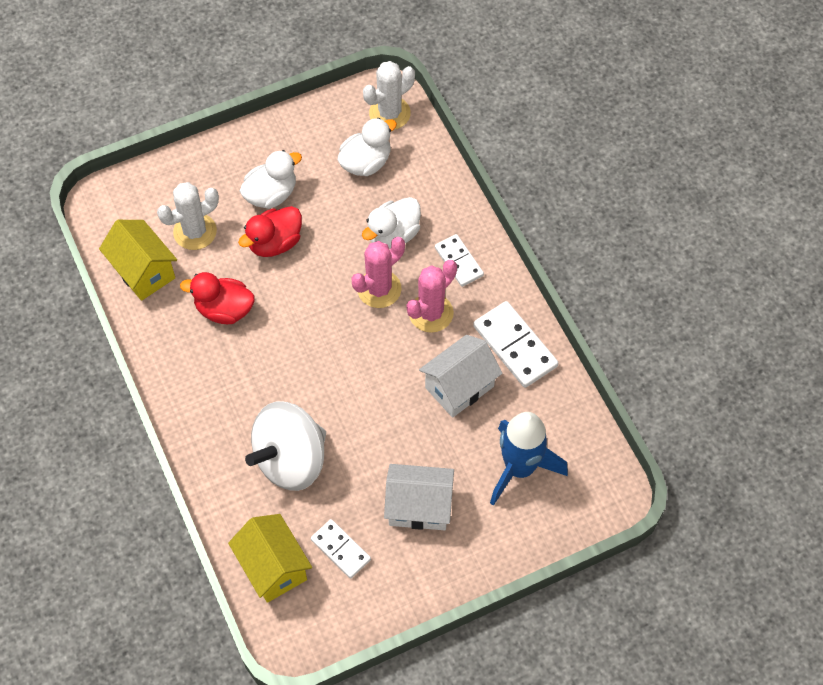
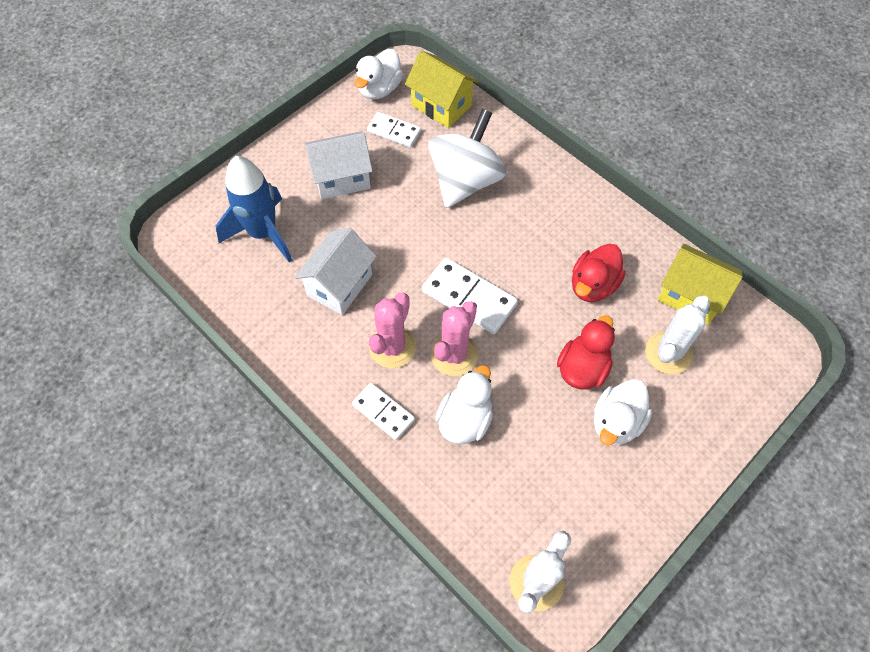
camera: 160 degrees right, 0 degrees up
(224, 309) = (593, 285): red duck -> red duck turned 135 degrees clockwise
(366, 163) = (533, 500): white duck -> white duck (379, 89)
(515, 346) = (297, 341): white domino -> white domino (469, 298)

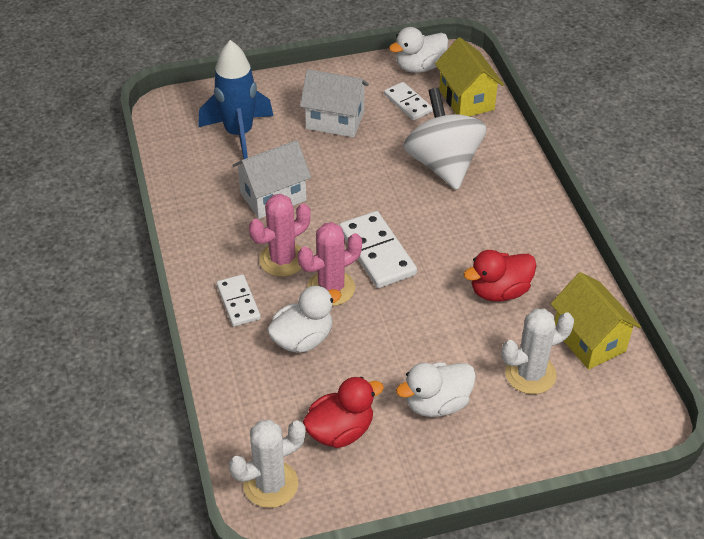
camera: 30 degrees right, 15 degrees down
(465, 181) = (443, 164): white spinning top -> white spinning top turned 75 degrees counterclockwise
(582, 368) = (438, 349): red duck -> red duck (340, 431)

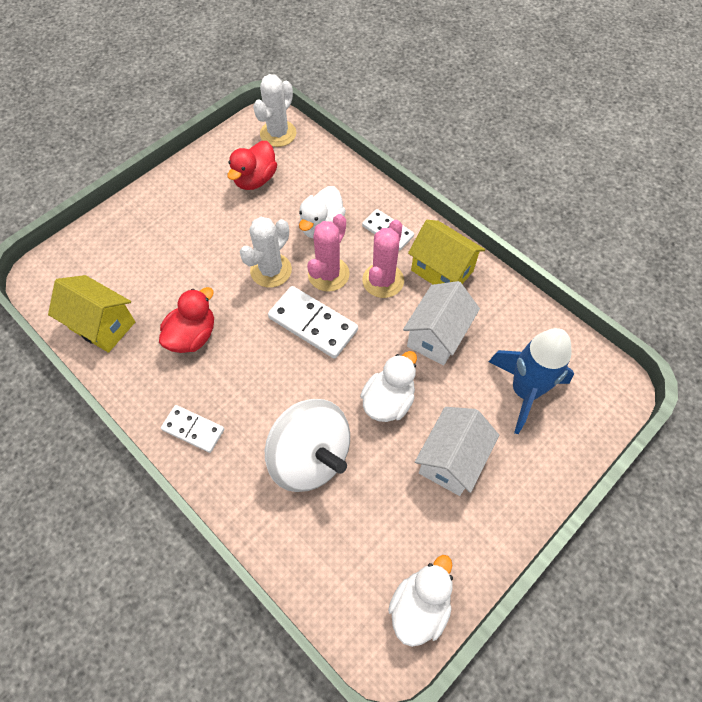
camera: 150 degrees right, 15 degrees up
(335, 120) = (451, 460): white house -> white house turned 45 degrees counterclockwise
(408, 103) = (395, 531): white domino -> white domino (193, 429)
(437, 403) = (200, 224): white duck -> white duck (388, 401)
(466, 99) = (335, 575): yellow house -> yellow house (442, 270)
(530, 374) = (140, 275): white cactus -> white cactus (271, 270)

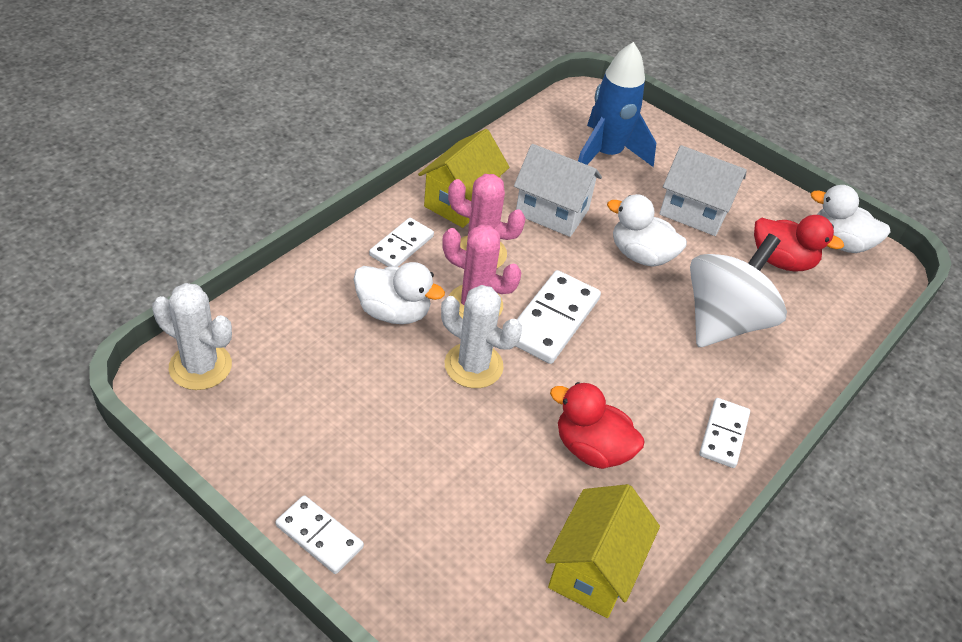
camera: 100 degrees left, 15 degrees down
(153, 191) = (319, 536): none -> white domino
(255, 179) = (300, 392): red duck -> red duck (781, 261)

